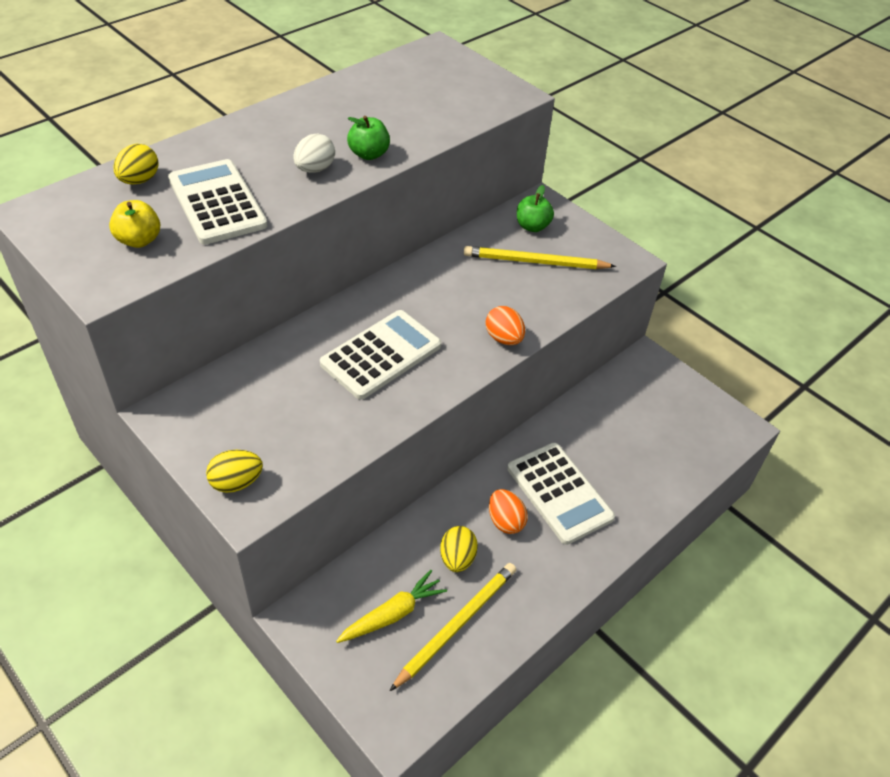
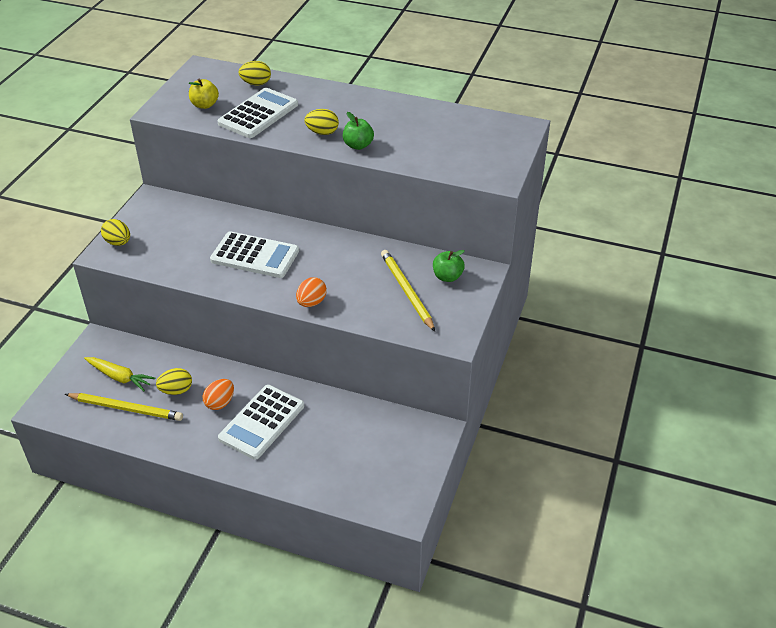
camera: 65 degrees right, 5 degrees down
(315, 169) = (322, 132): white egg -> yellow egg

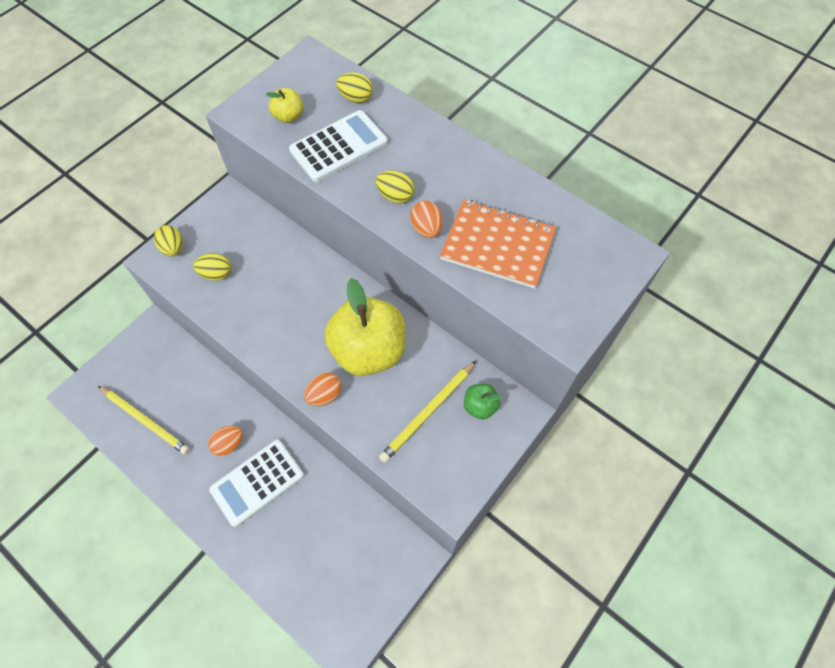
camera: 20 degrees right, 20 degrees up
(119, 377) = (153, 380): yellow carrot -> none
(176, 390) = (196, 414): yellow egg -> yellow egg (216, 274)
(255, 256) = (295, 309): white calculator -> none
(335, 266) = (368, 350): none -> yellow apple
(358, 145) = (426, 228): green apple -> orange egg
(406, 291) = (428, 412): yellow pencil -> yellow pencil turned 135 degrees counterclockwise
(419, 143) = (497, 245): none -> orange notebook

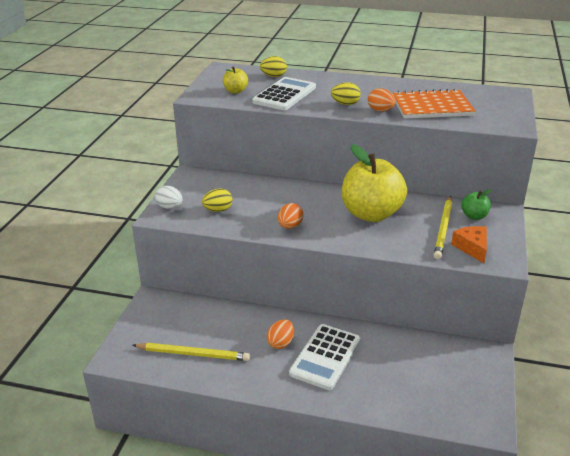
camera: 25 degrees left, 30 degrees down
(173, 248) = (170, 207): yellow egg -> white egg
(325, 395) = (362, 242): orange egg -> orange egg (290, 226)
(435, 459) = (472, 248): none -> orange cheese

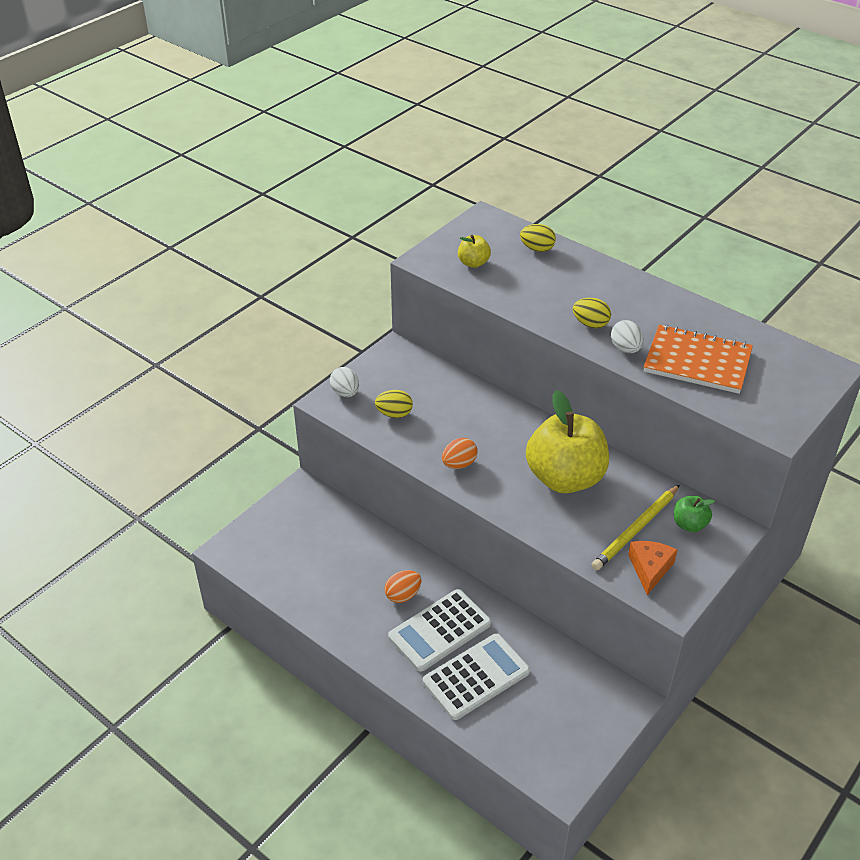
camera: 25 degrees right, 10 degrees up
(193, 354) = (306, 573): yellow pencil -> none
(284, 95) = (527, 286): white calculator -> white calculator (476, 677)
(380, 111) = (625, 349): orange egg -> white egg

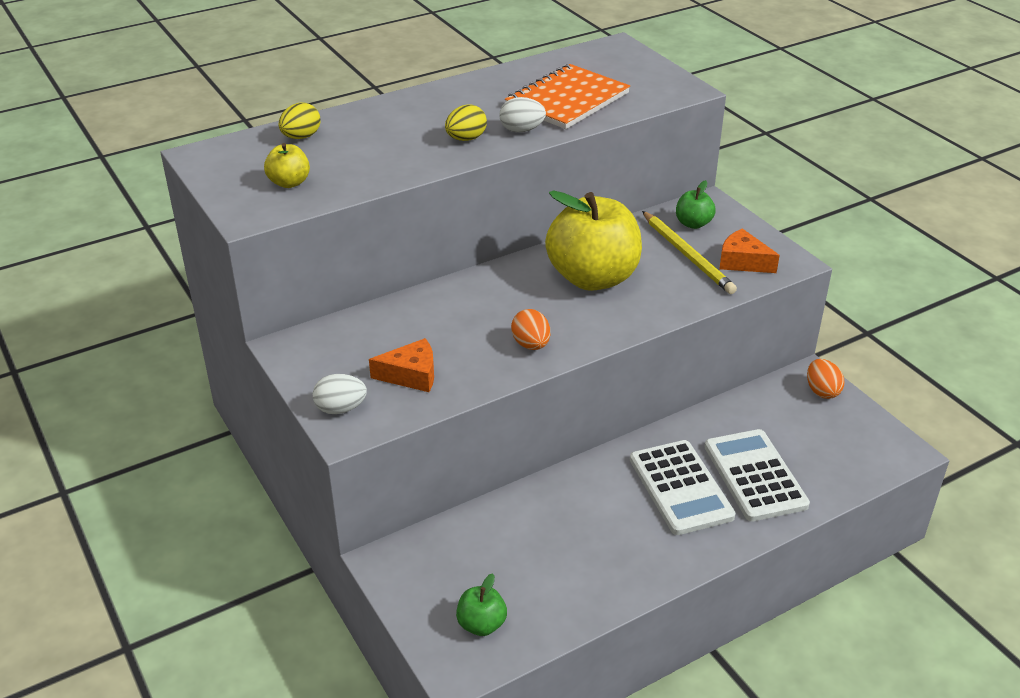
camera: 70 degrees left, 5 degrees down
(266, 551) = (481, 624): none -> green apple
(394, 414) = (411, 375): yellow egg -> orange cheese
(403, 595) = (616, 506): orange egg -> orange egg (822, 391)

